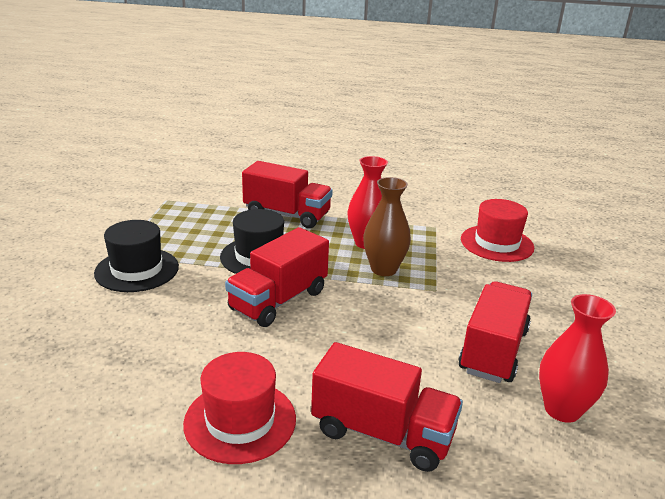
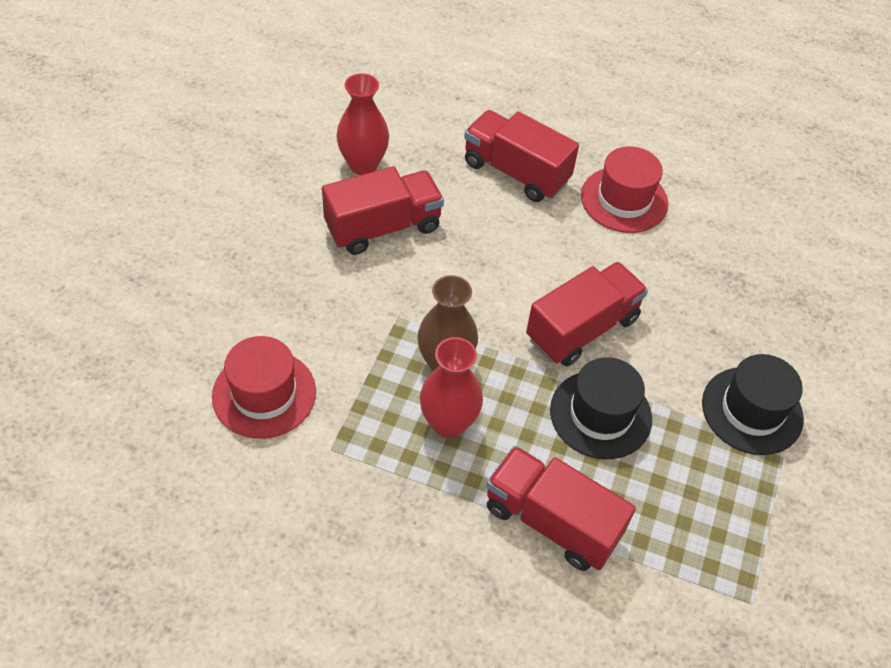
camera: 170 degrees left, 25 degrees up
(493, 350) = (383, 227): red truck -> red truck turned 150 degrees counterclockwise

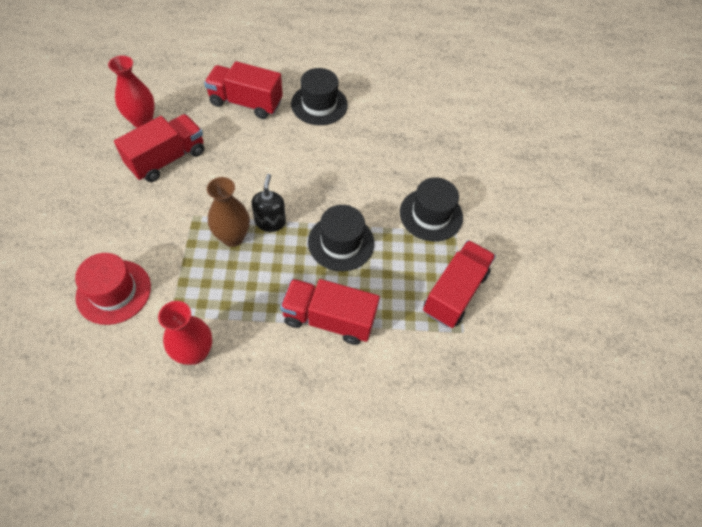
camera: 20 degrees left, 5 degrees up
(448, 423) = (245, 275): red vase -> red vase (195, 352)
(504, 355) = (270, 222): none -> black soap dispenser
(582, 329) = (315, 192): red truck -> red truck (455, 293)
(624, 200) = (319, 104): red hat -> black hat

